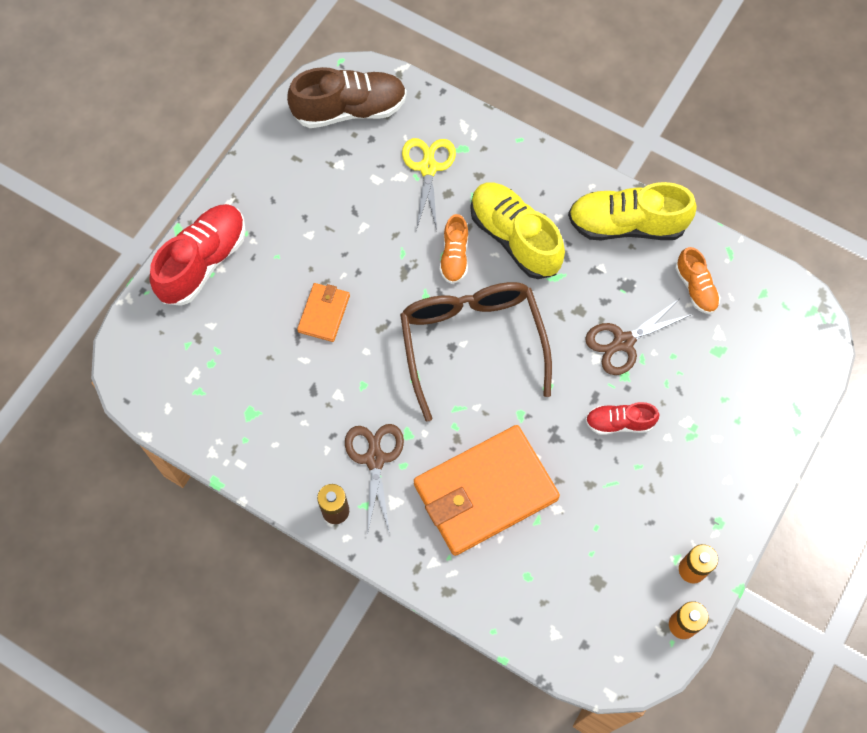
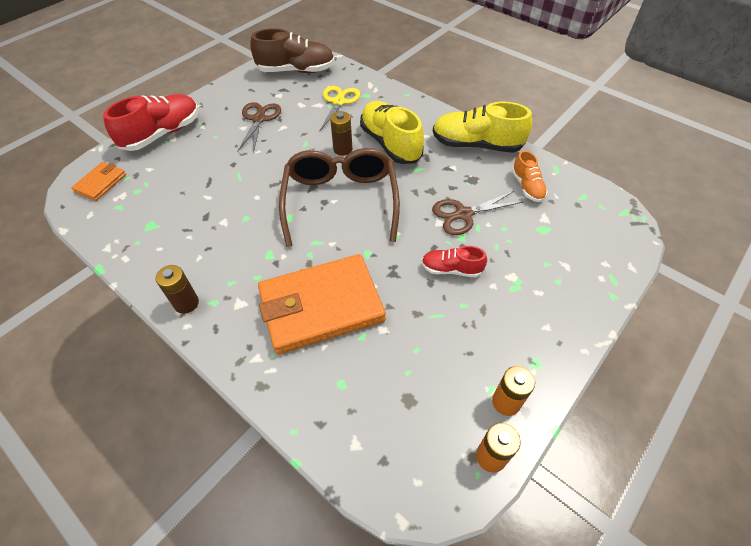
camera: 10 degrees right, 15 degrees down
(324, 313) = (234, 171): orange wallet -> orange wallet (101, 183)
(374, 459) = (235, 269): brown scissors -> brown scissors (259, 119)
(454, 256) = (342, 149): orange shoe -> brown battery

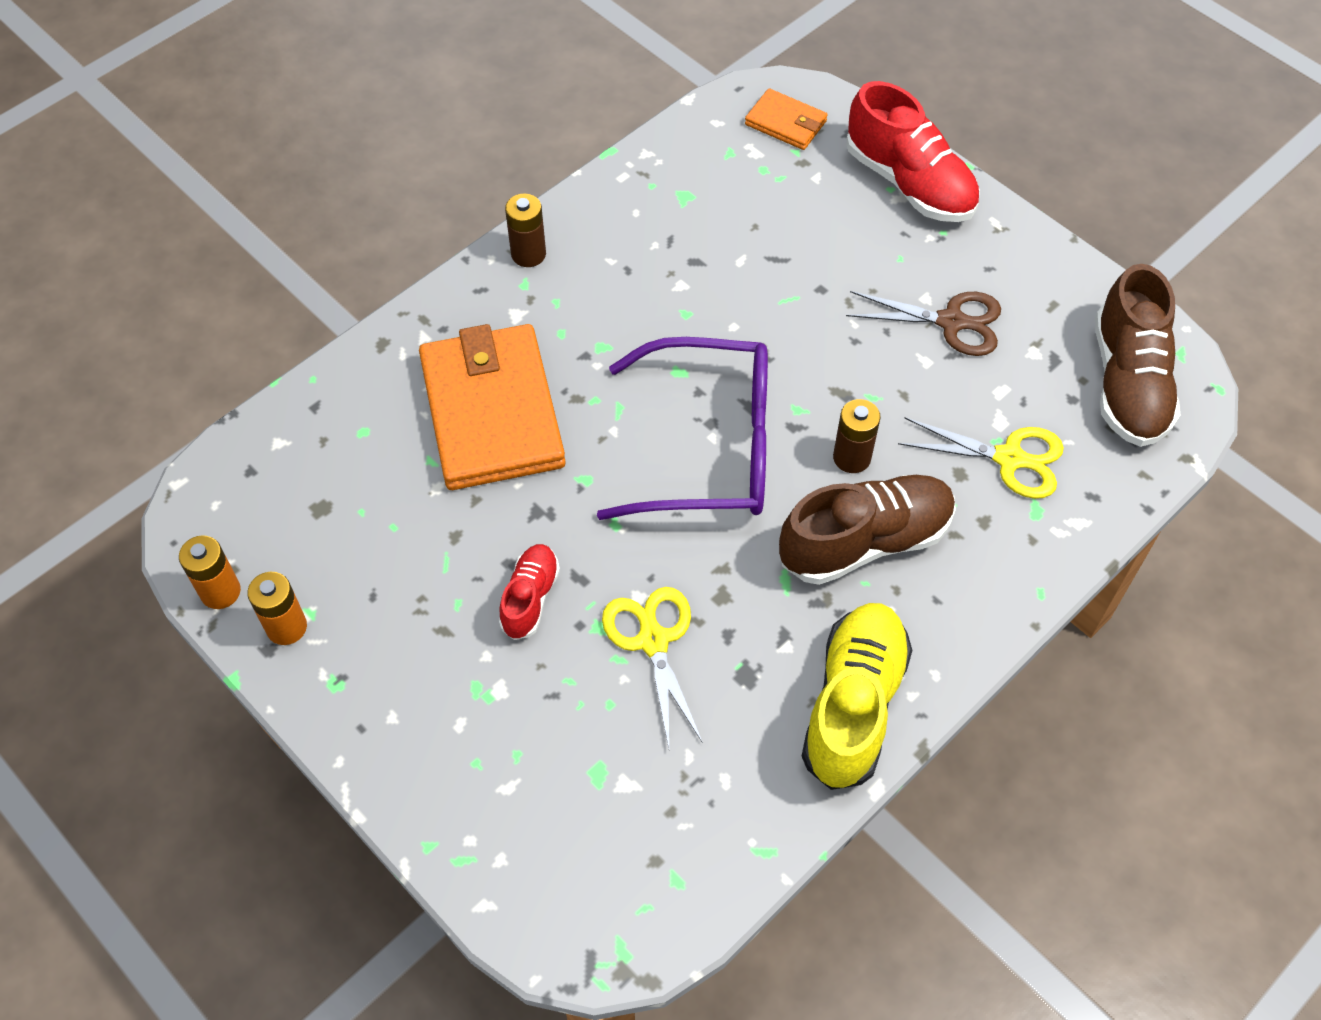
camera: 95 degrees right, 5 degrees up
(340, 201) = (710, 447): brown glasses -> purple glasses
(390, 144) = (865, 542): yellow shoe -> brown shoe
(463, 214) = (653, 640): brown scissors -> yellow scissors
(527, 187) = (715, 775): orange shoe -> none

